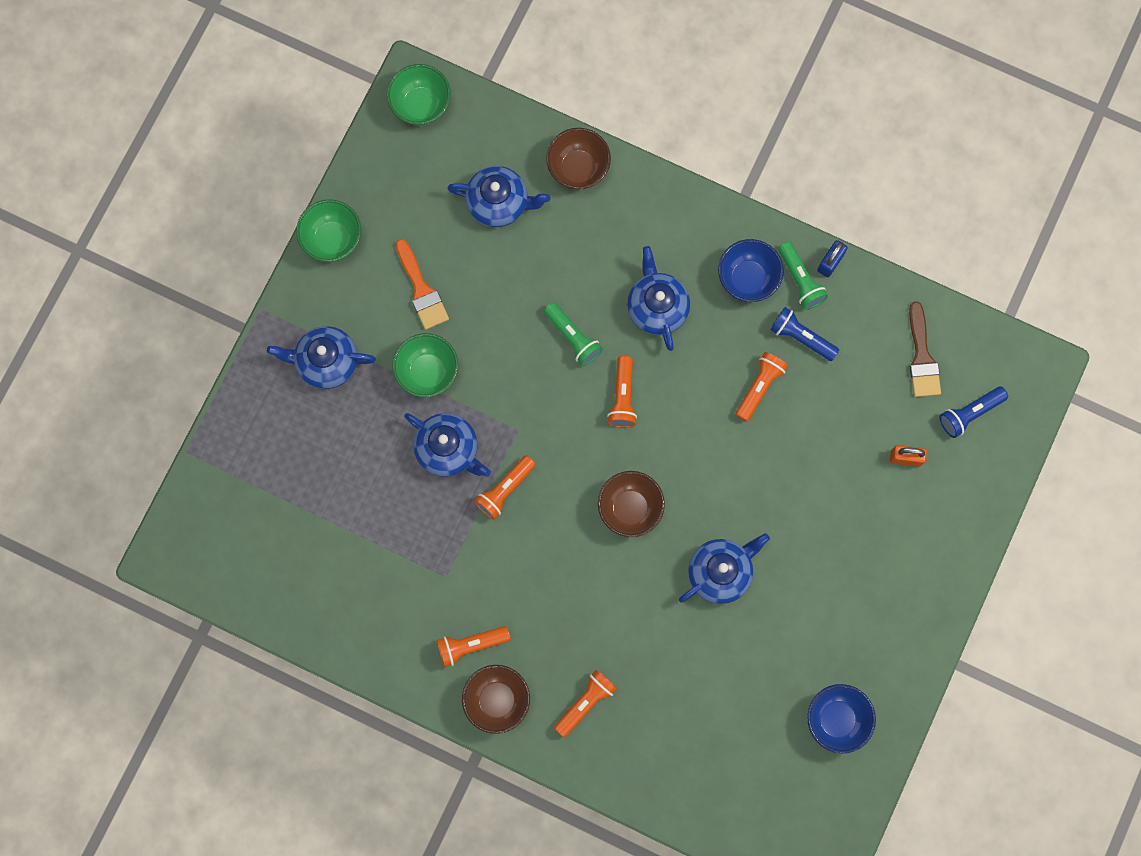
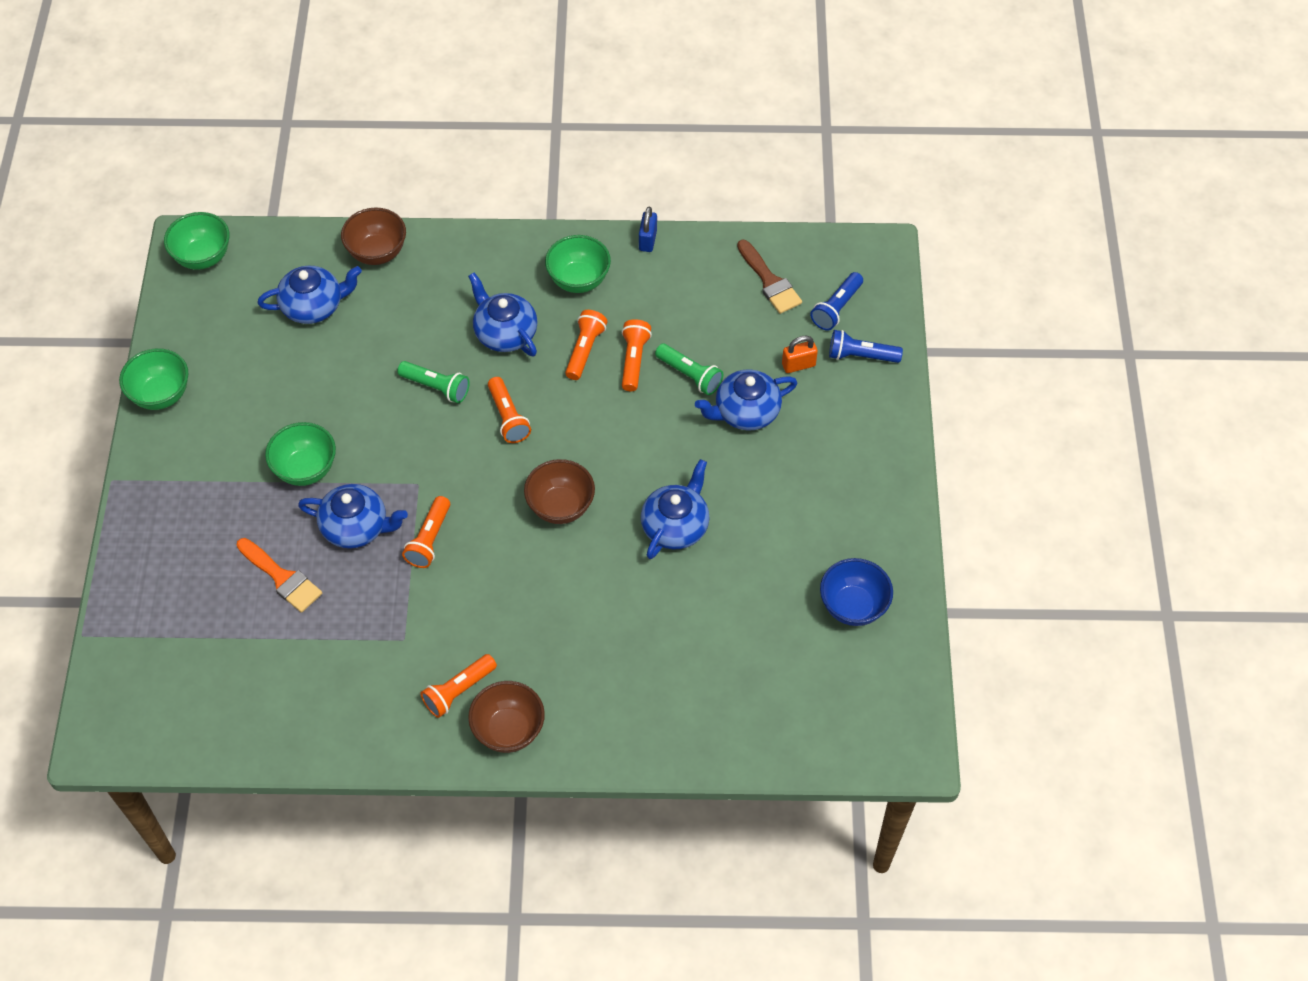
camera: 25 degrees left, 20 degrees down
(326, 362) = (198, 499): blue teapot -> blue teapot (745, 412)
(421, 290) = (269, 403): orange brush -> orange brush (282, 578)
(585, 702) = (600, 694): orange flashlight -> orange flashlight (584, 350)
(747, 279) = (578, 280): blue bowl -> green bowl
(800, 280) = (628, 263): green flashlight -> green flashlight (690, 375)
(801, 337) = (652, 307): blue flashlight -> blue flashlight (860, 356)

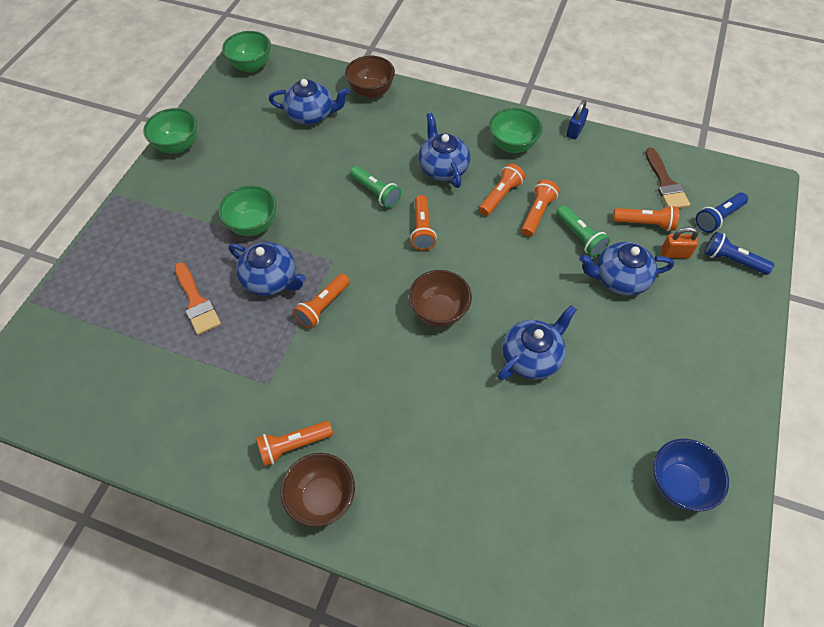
camera: 20 degrees right, 0 degrees up
(758, 338) = (645, 223): none -> orange flashlight

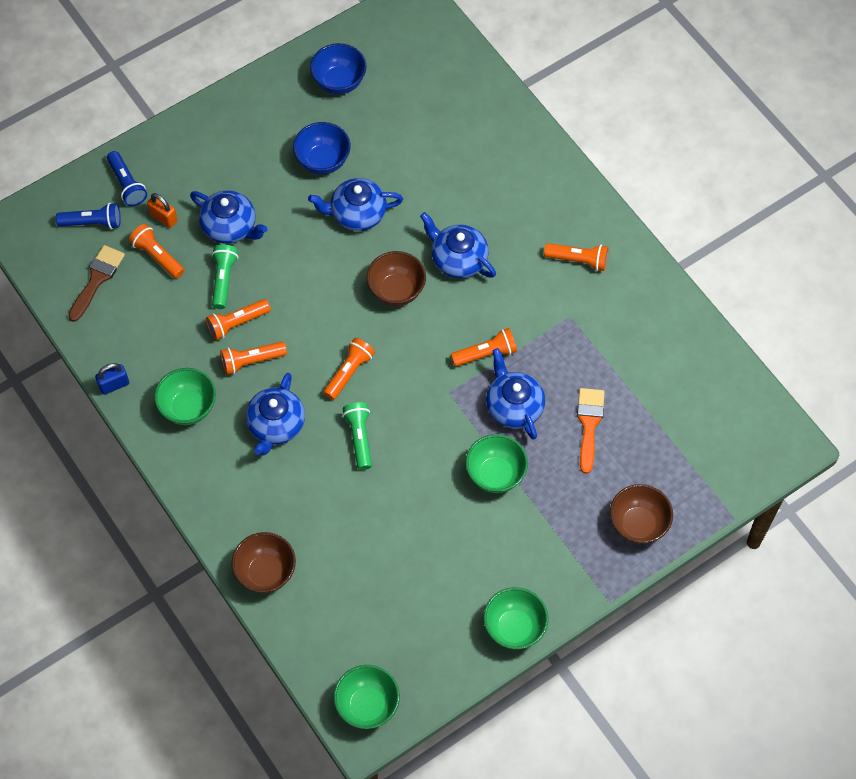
camera: 145 degrees left, 5 degrees up
(311, 115) = (352, 581): blue teapot -> blue teapot (458, 259)
(322, 498) = (580, 215): brown bowl -> brown bowl (638, 524)
(608, 386) = (323, 161): none -> blue bowl

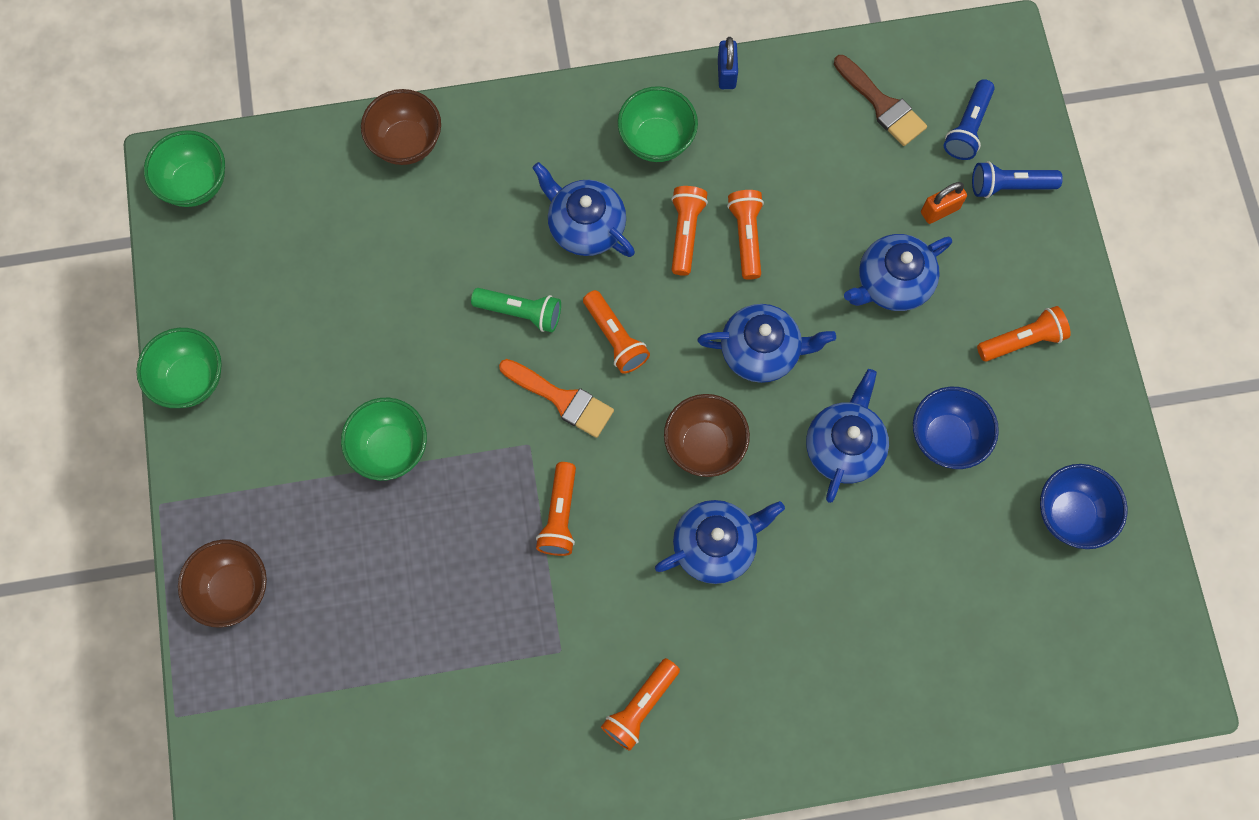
camera: 115 degrees right, 10 degrees up
(157, 256) = (885, 182): orange flashlight -> orange flashlight (1022, 340)
(223, 279) = (816, 245): green flashlight -> none
(513, 406) = (469, 514): blue teapot -> blue teapot (761, 351)
(589, 424) = (397, 597): orange brush -> orange brush (562, 399)

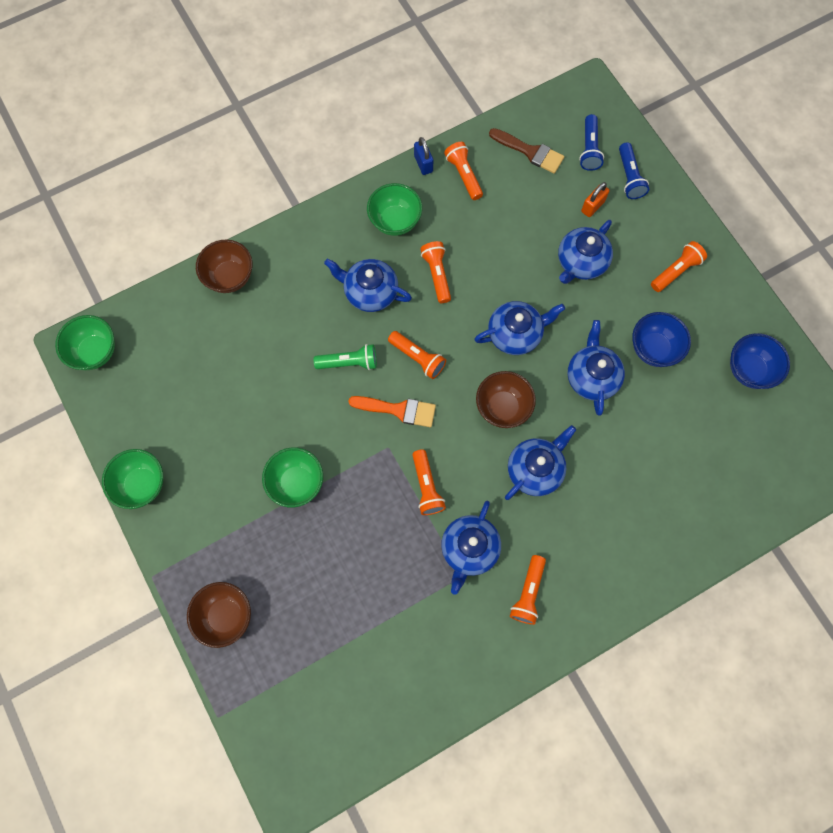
camera: 20 degrees left, 0 degrees up
(584, 619) = (469, 549): none -> blue teapot
(746, 237) = (477, 264): orange flashlight -> orange flashlight (463, 175)
(1009, 186) = (629, 177): blue flashlight -> blue flashlight turned 75 degrees counterclockwise

